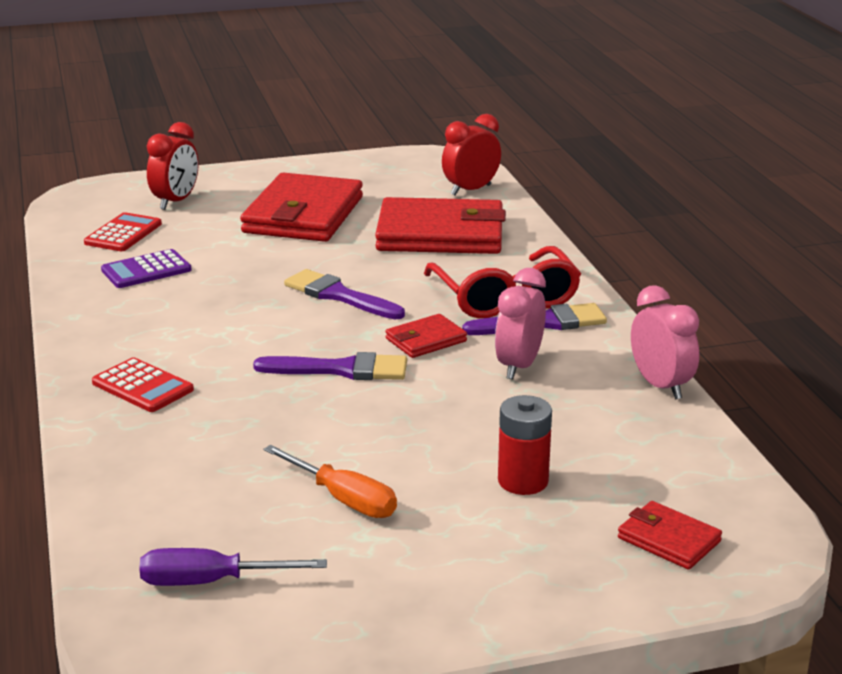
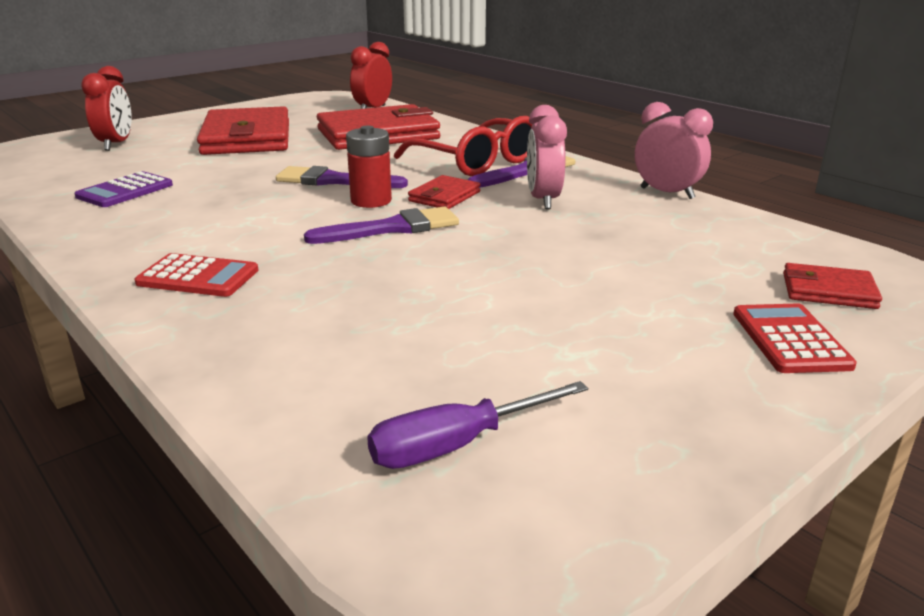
camera: 25 degrees left, 0 degrees up
(123, 233) = (79, 170): red calculator -> red calculator (790, 339)
(343, 499) = (512, 327): orange screwdriver -> none
(523, 481) = (654, 276): red battery -> red battery (371, 201)

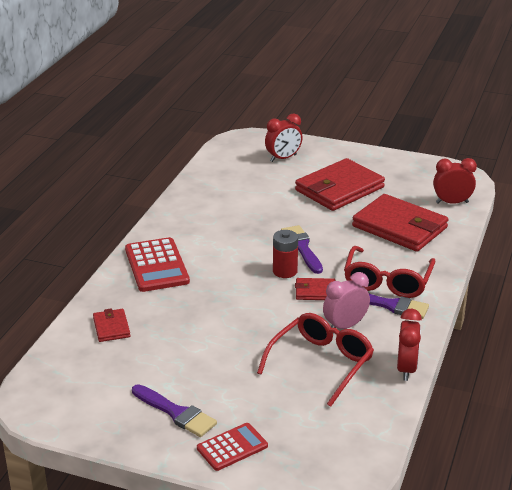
camera: 60 degrees right, 5 degrees up
(125, 191) = (225, 197): purple calculator -> none
(198, 277) = (156, 265): red calculator -> red calculator, size x1.61
(392, 228) = (255, 292): purple brush -> purple brush (176, 413)
(456, 445) = (83, 378): purple screwdriver -> none
(615, 231) = (320, 364): none -> red glasses
(667, 193) = (406, 369): pink clock -> red clock
(828, 291) = (302, 454): red wallet -> red wallet (111, 327)

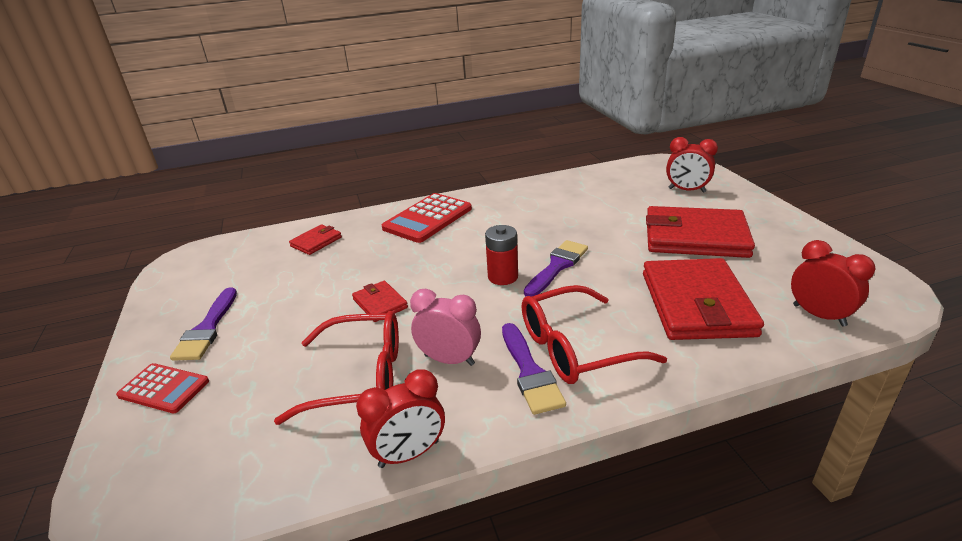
camera: 55 degrees right, 0 degrees up
(315, 291) = (491, 310): red wallet -> red wallet (380, 303)

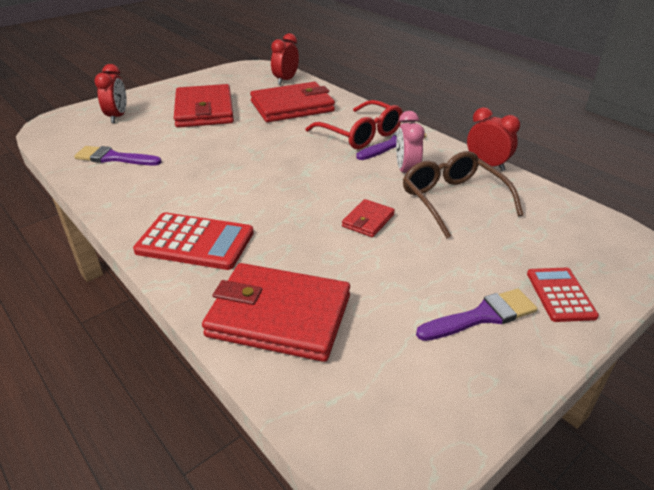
camera: 115 degrees left, 5 degrees up
(316, 242) = (279, 316): red wallet -> red wallet, size x2.14
(358, 377) = (453, 201): red glasses -> brown glasses
(503, 277) = (295, 172): red battery -> none
(557, 266) = (268, 153): purple brush -> purple brush (114, 158)

